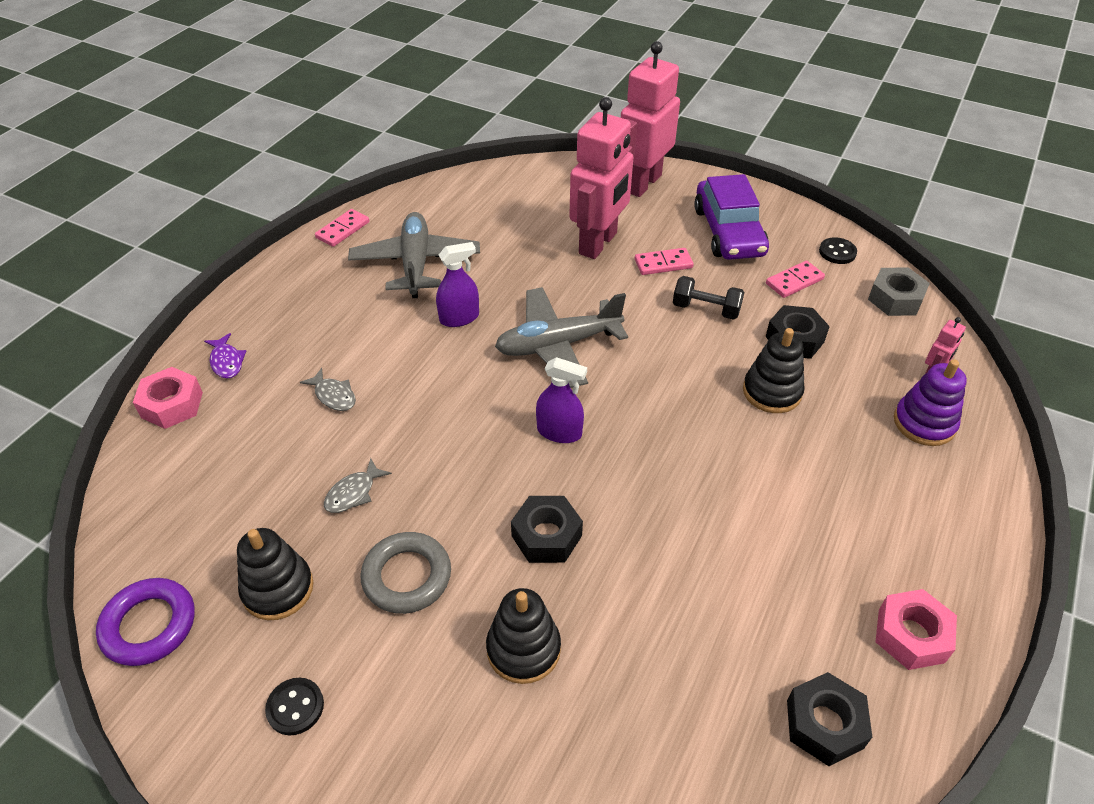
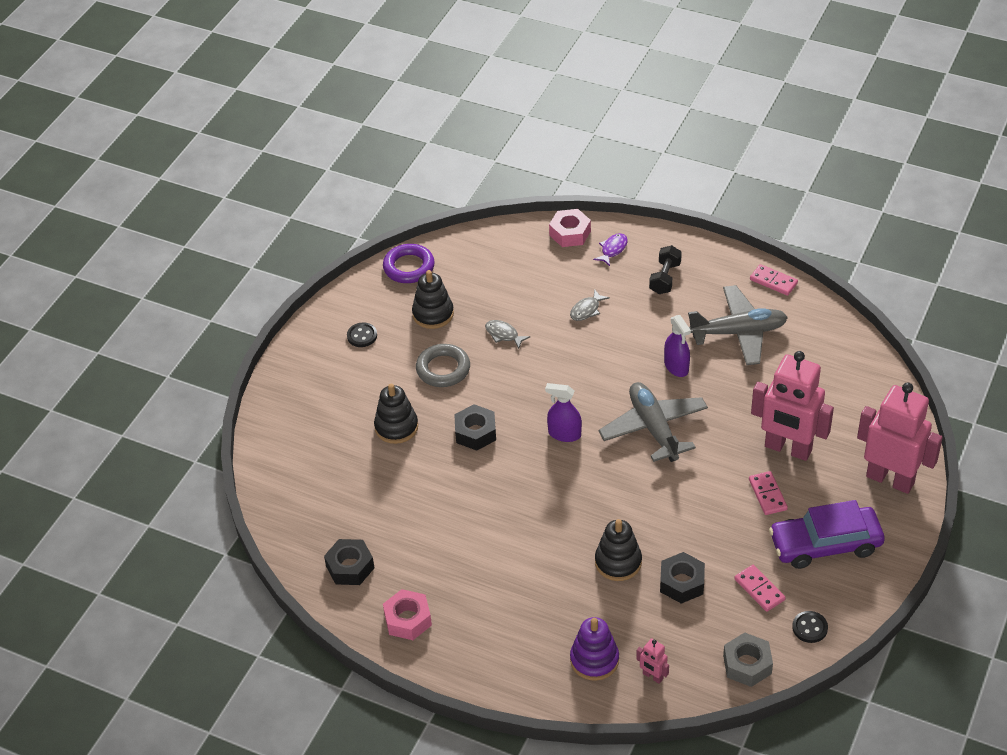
camera: 90 degrees right, 0 degrees up
(227, 361) = (613, 249): purple fish -> purple fish turned 150 degrees clockwise
(559, 432) = (564, 434): purple spray bottle -> purple spray bottle turned 90 degrees clockwise
(706, 309) = (711, 523): black dumbbell -> black dumbbell (665, 278)

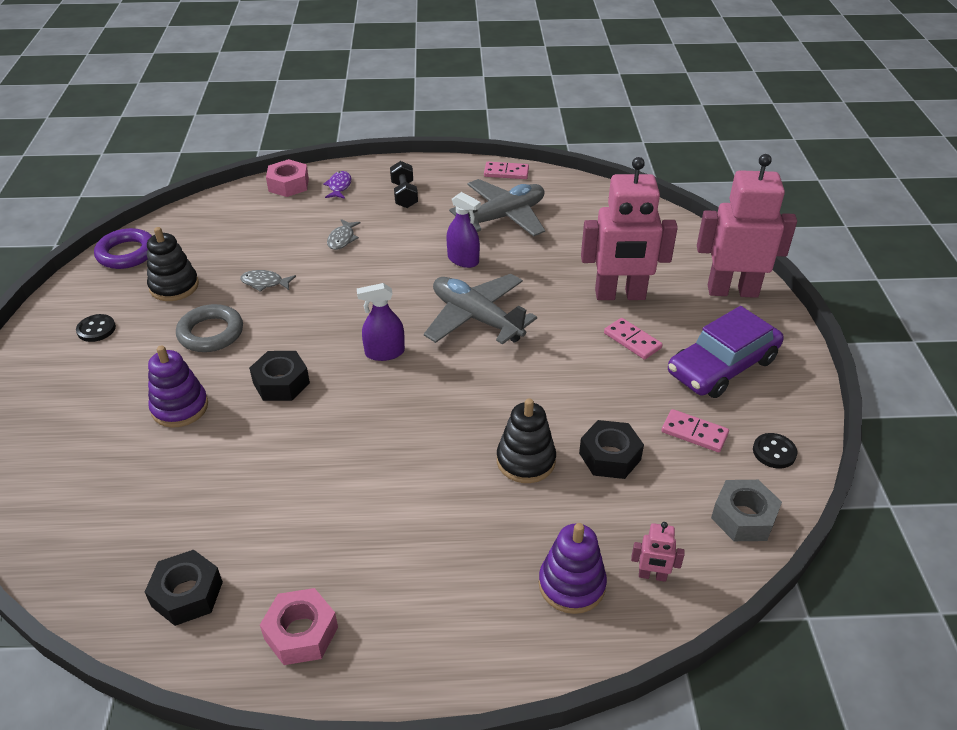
camera: 30 degrees left, 5 degrees down
(396, 427) = (180, 407): black stacking toy -> purple stacking toy

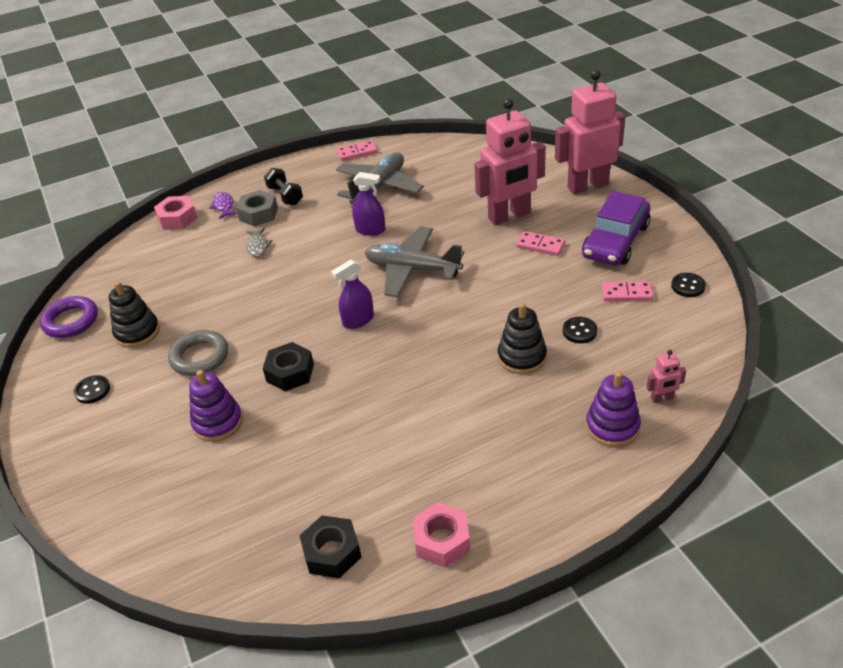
camera: 20 degrees left, 0 degrees up
(265, 283) = (217, 302): grey fish -> none
(610, 456) = (579, 331): black nut -> black button
(743, 517) = (696, 336): grey nut -> grey nut (258, 214)

